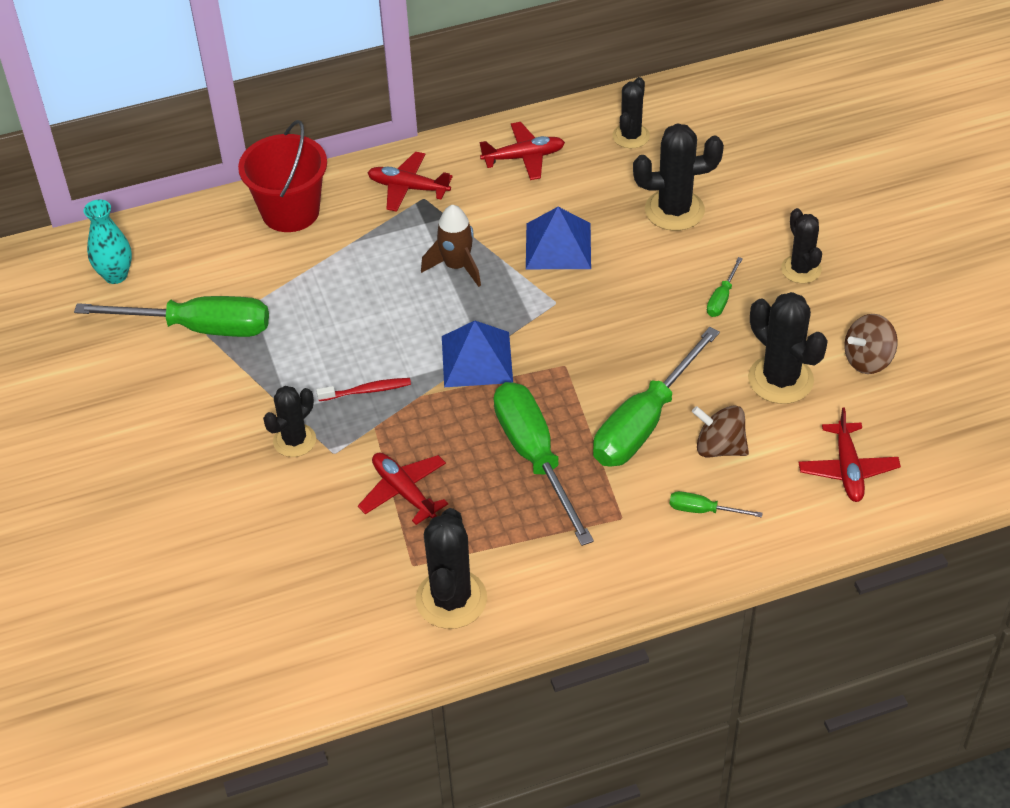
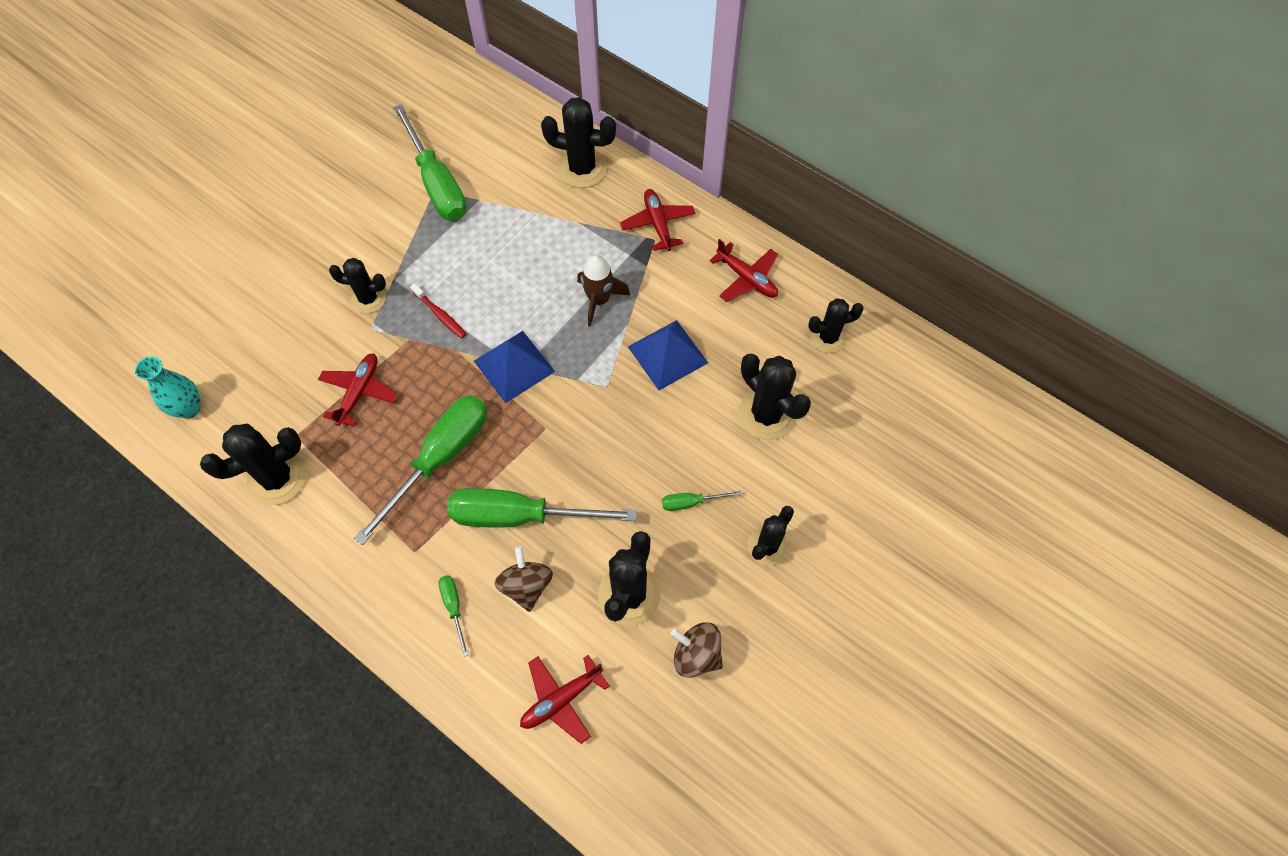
camera: 55 degrees right, 15 degrees up
(115, 275) = (454, 110): turquoise vase -> turquoise vase (189, 408)
(290, 212) = (582, 169): red bucket -> black cactus

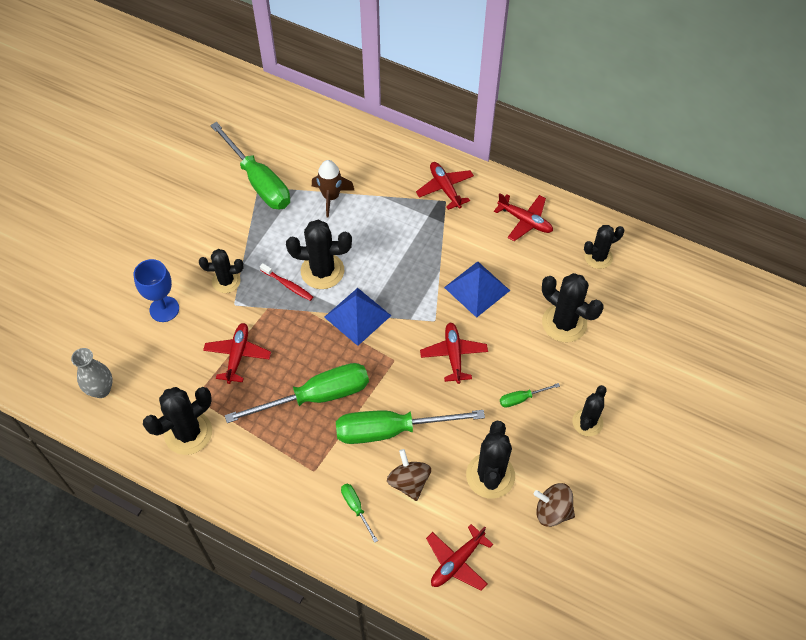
camera: 10 degrees left, 5 degrees down
(189, 408) = (101, 390): turquoise vase -> grey vase
(287, 322) = (164, 309): none -> blue goblet
(440, 458) = (316, 396): green screwdriver -> green screwdriver turned 45 degrees clockwise
(582, 169) = (374, 153): black cactus -> black cactus (322, 271)
(599, 300) = (412, 254): brown rocket -> brown rocket (331, 197)
(619, 433) = (453, 355): none -> red plane

